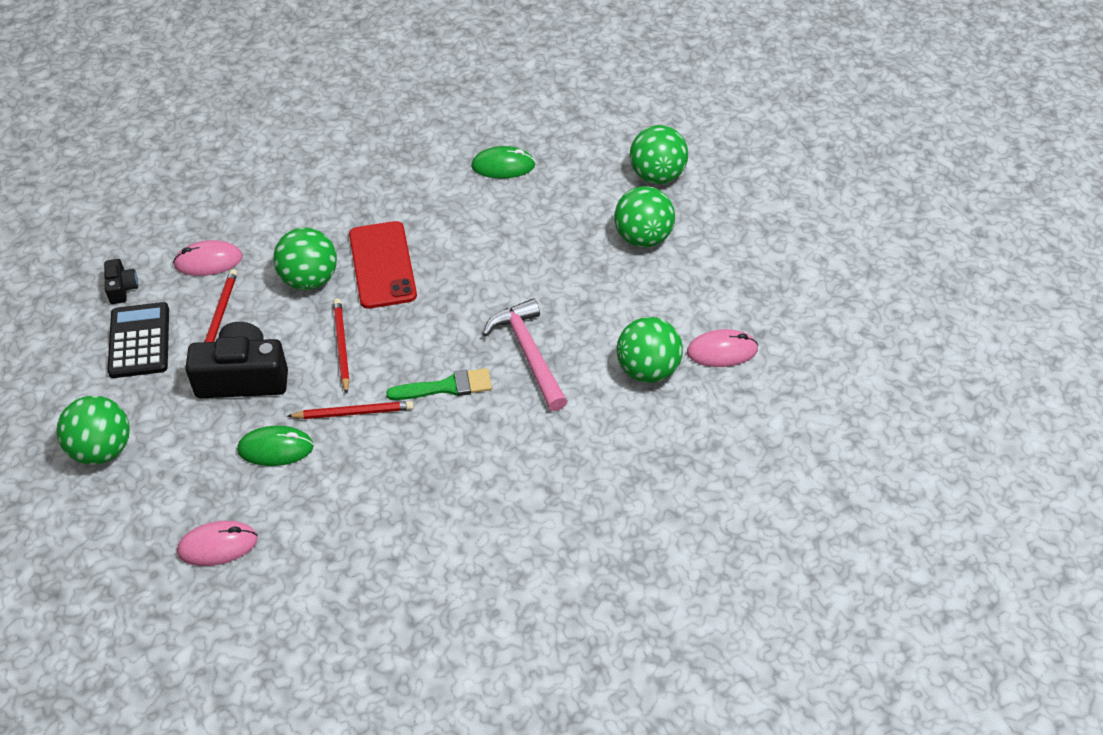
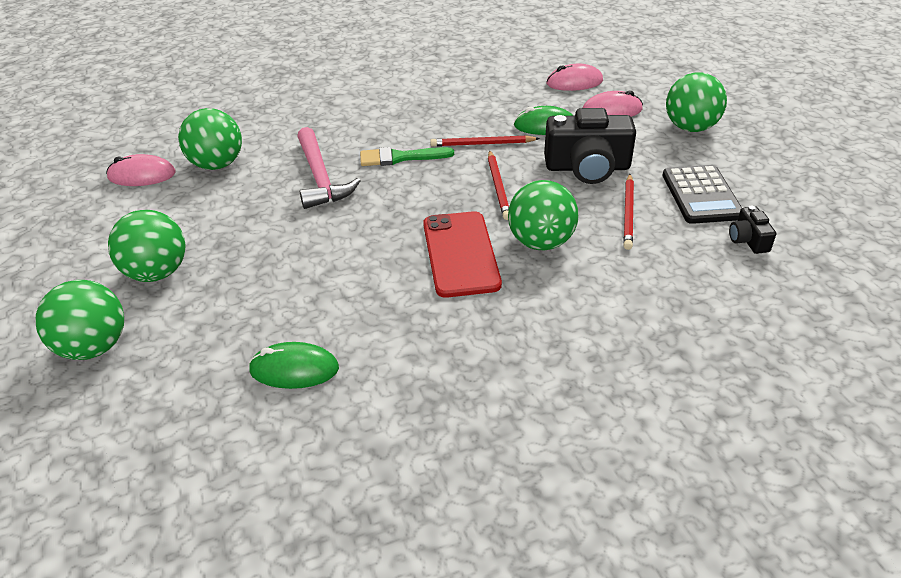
camera: 175 degrees left, 10 degrees down
(208, 261) = (662, 263): pink mouse -> pink mouse (612, 110)

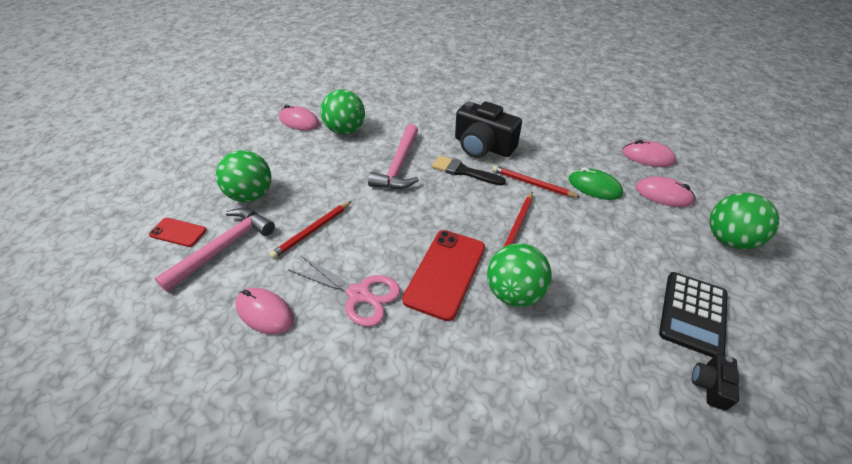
camera: 30 degrees right, 5 degrees up
(94, 347) = (178, 232): green ball -> red phone
(176, 335) = (224, 247): none -> pink hammer
(294, 369) = (265, 312): green mouse -> pink mouse
(386, 309) = (359, 294): none -> pink scissors
(400, 157) = (464, 171): green brush -> black brush
(587, 167) = (603, 240): black camera -> black camera (483, 146)
(628, 213) = (609, 300): red pencil -> red pencil (312, 231)

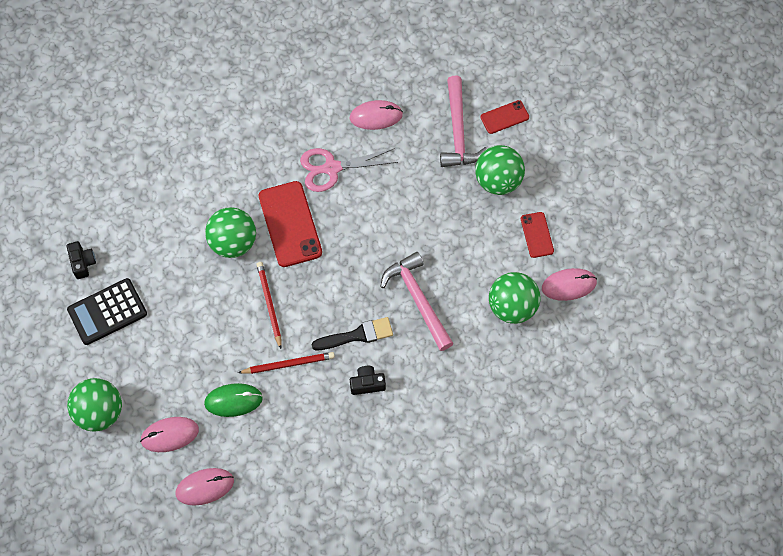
camera: 140 degrees right, 20 degrees up
(277, 152) = (537, 235): none -> red phone
(312, 231) = (414, 187): red pencil -> none
(483, 146) = (367, 384): black camera -> black camera, size x0.48
(693, 314) = (107, 312): black calculator -> black calculator turned 105 degrees counterclockwise

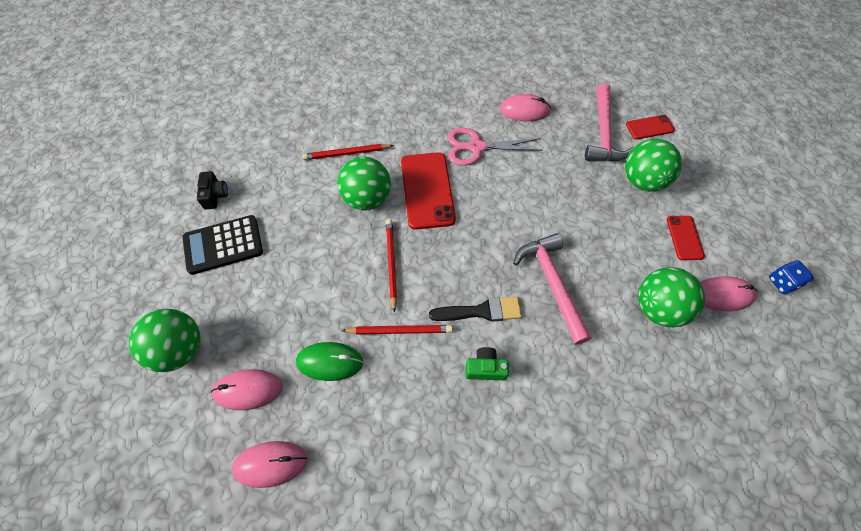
camera: 10 degrees right, 5 degrees down
(202, 196) = (347, 154): none -> red pencil
(367, 384) = (485, 368): black camera -> green camera
(622, 265) = (782, 282): none -> blue dice

